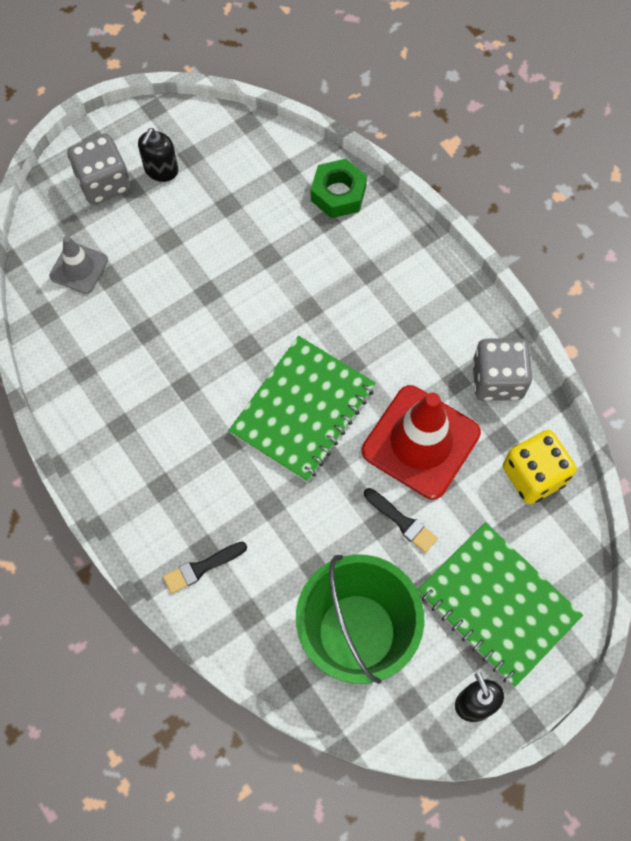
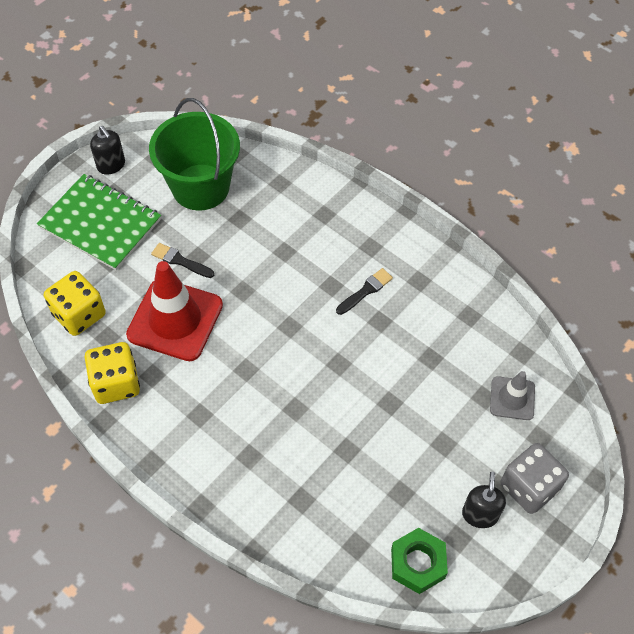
camera: 165 degrees right, 10 degrees down
(202, 567) = (322, 203): black brush -> black brush (365, 291)
(302, 410) = (278, 323): green notebook -> none
(338, 194) = (297, 531): green nut -> green nut (417, 563)
(497, 380) = (116, 383): grey dice -> yellow dice

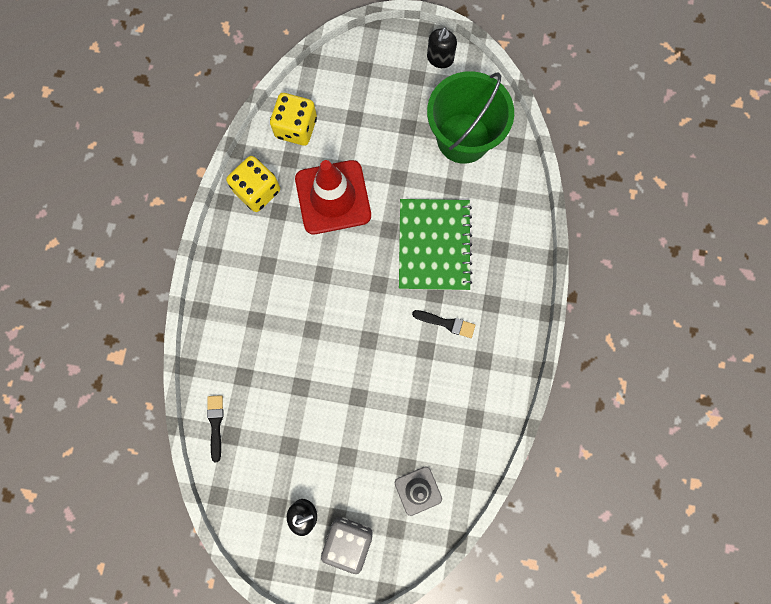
camera: 60 degrees right, 20 degrees up
(100, 223) = (382, 88): green notebook -> green notebook (434, 245)
(180, 261) = (386, 168): black brush -> black brush (215, 424)
(417, 563) = (241, 487): green nut -> none

